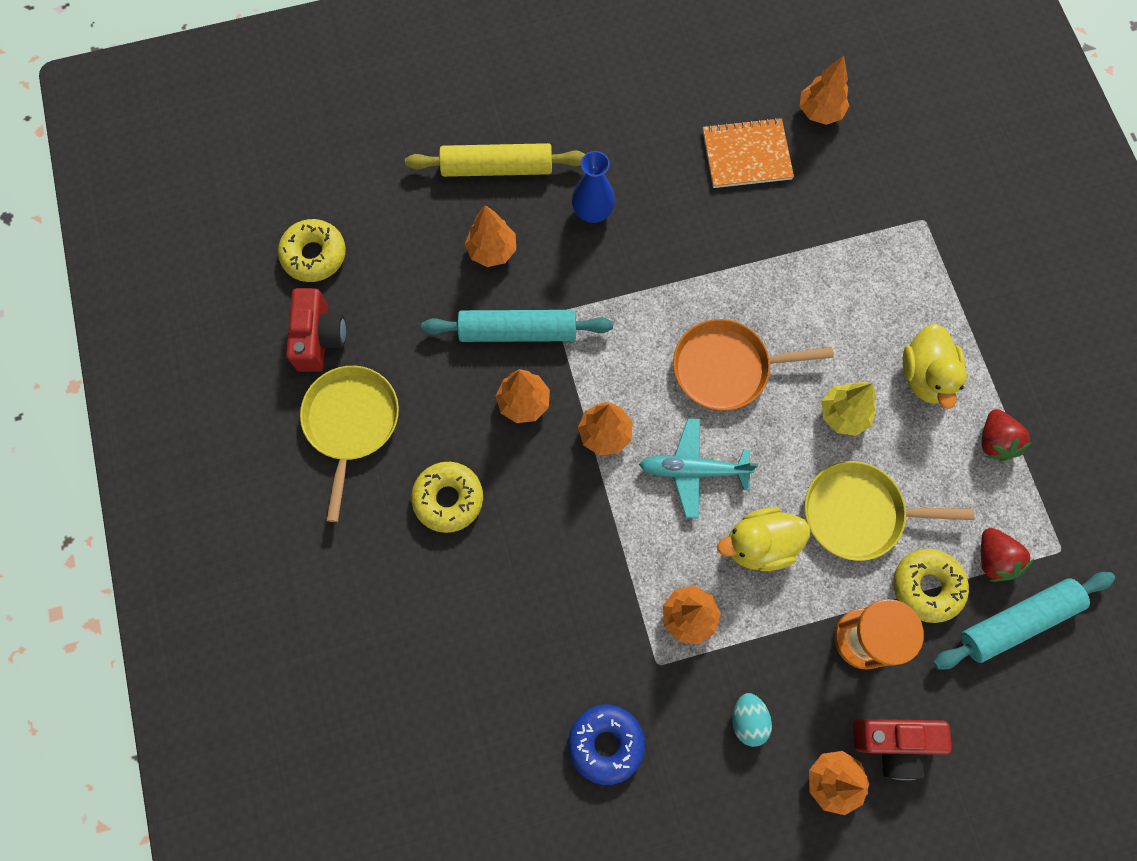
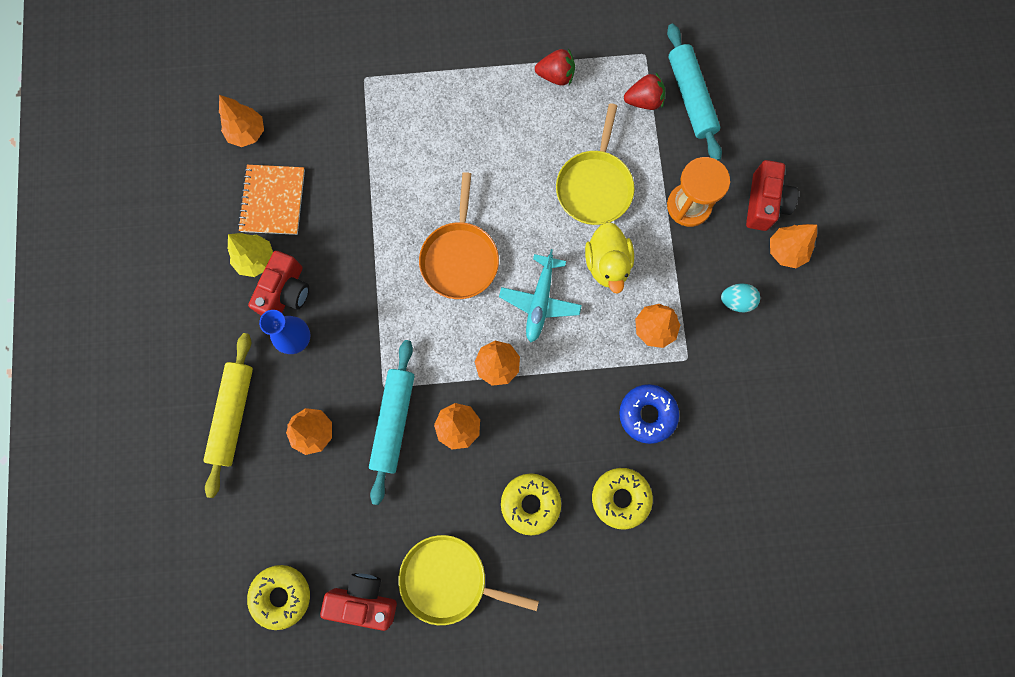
camera: 80 degrees left, 5 degrees up
(606, 743) = (741, 409): blue donut -> blue donut (647, 414)
(643, 190) = (286, 292): none -> red camera
(843, 414) = (515, 178): yellow tree -> yellow tree (256, 260)
(925, 376) = (495, 111): yellow duck -> none
(926, 587) = (657, 152): yellow donut -> yellow donut (620, 498)

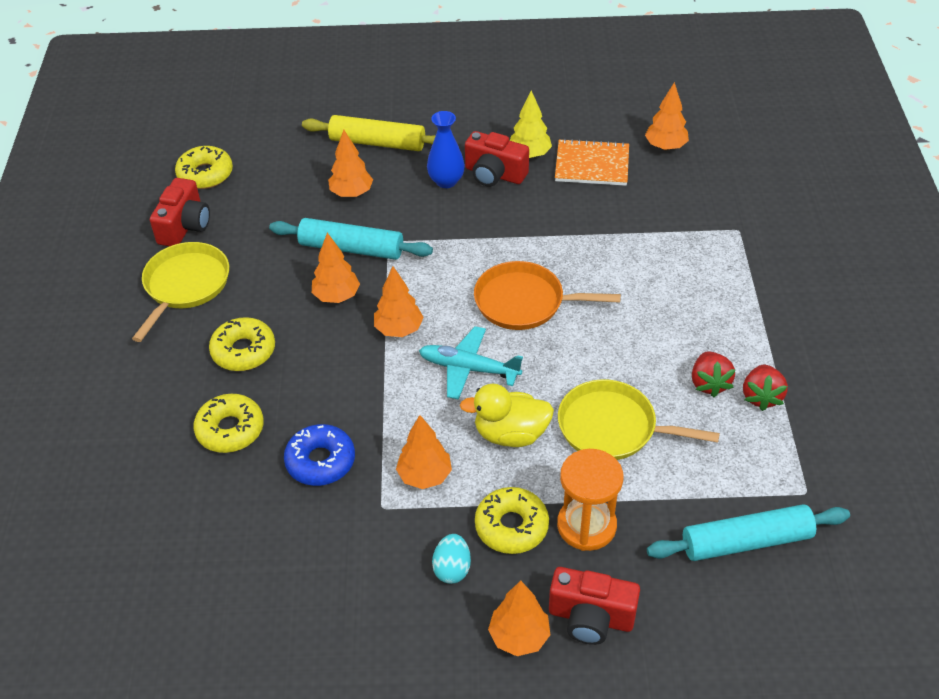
camera: 95 degrees right, 30 degrees down
(644, 101) = (735, 487): red strawberry -> red strawberry (709, 383)
(695, 260) = (511, 526): none -> yellow donut

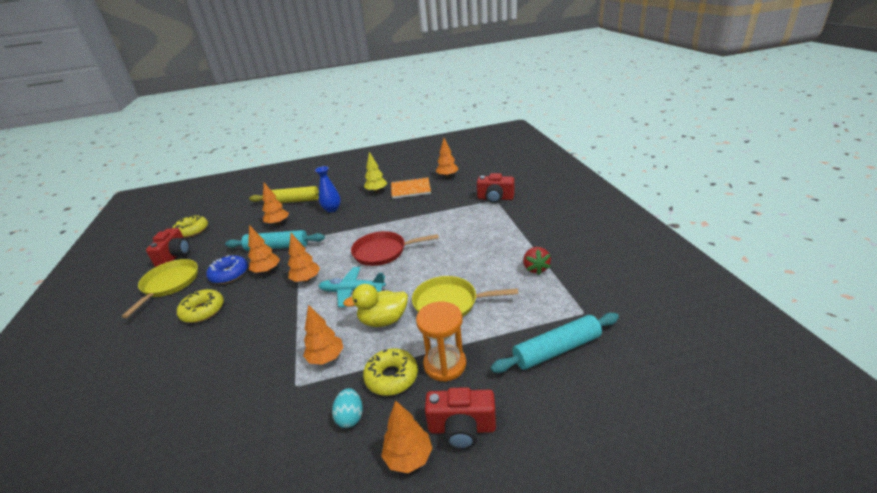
camera: 10 degrees left, 15 degrees down
(230, 430) = (186, 359): yellow donut -> none
(320, 461) = (251, 365): blue donut -> blue donut (229, 274)
(494, 174) = (358, 202): red camera -> red camera (495, 198)
(524, 302) = (382, 252): orange pan -> red pan
(709, 383) = (502, 268): red strawberry -> none

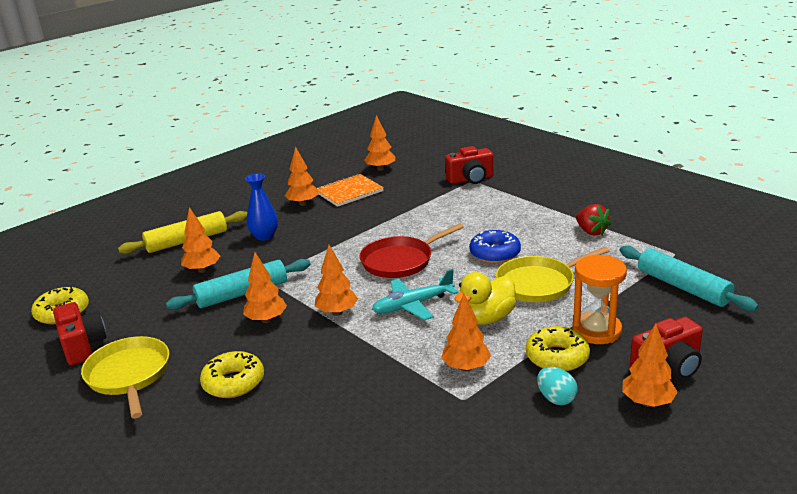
camera: 30 degrees left, 5 degrees down
(229, 274) = (213, 338): blue donut -> blue donut (495, 253)
(376, 191) = (303, 204): yellow tree -> orange tree
(556, 349) = (683, 287): turquoise rolling pin -> turquoise rolling pin turned 75 degrees counterclockwise

